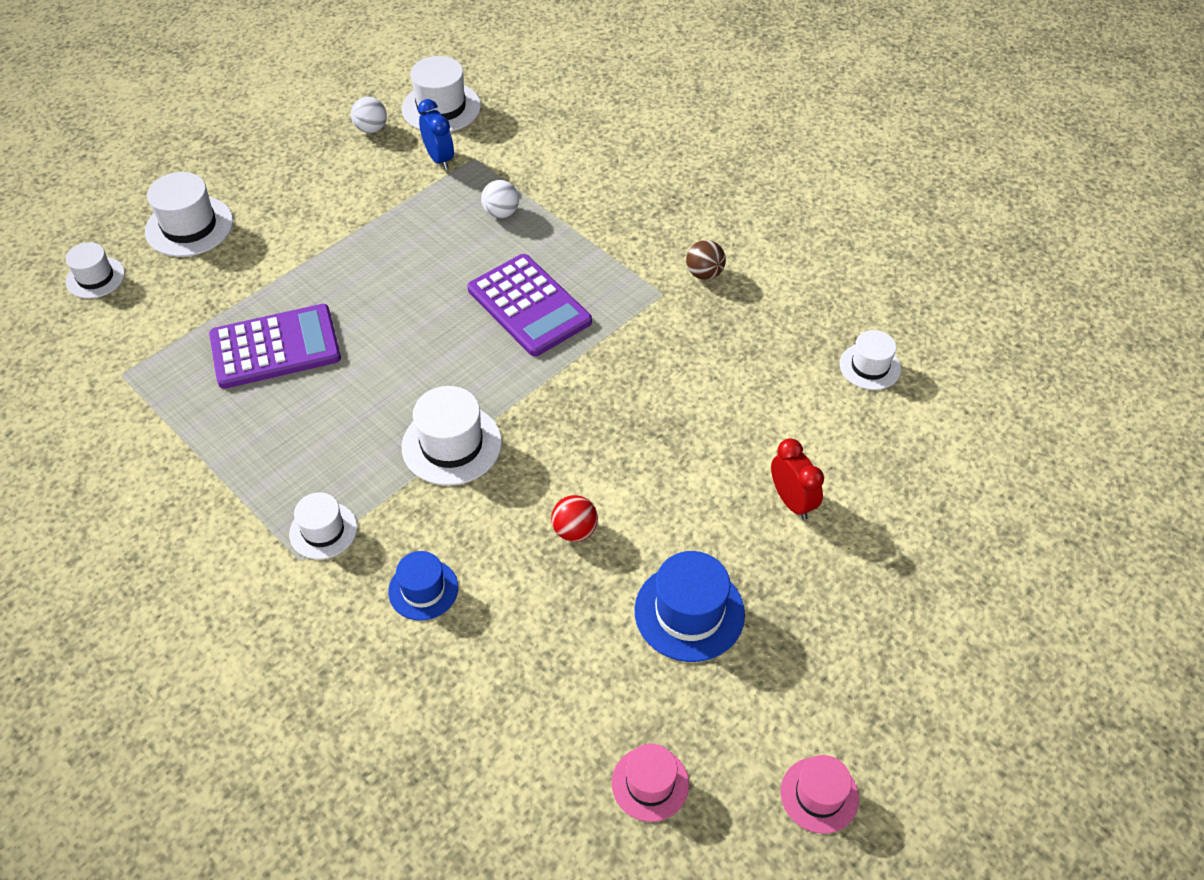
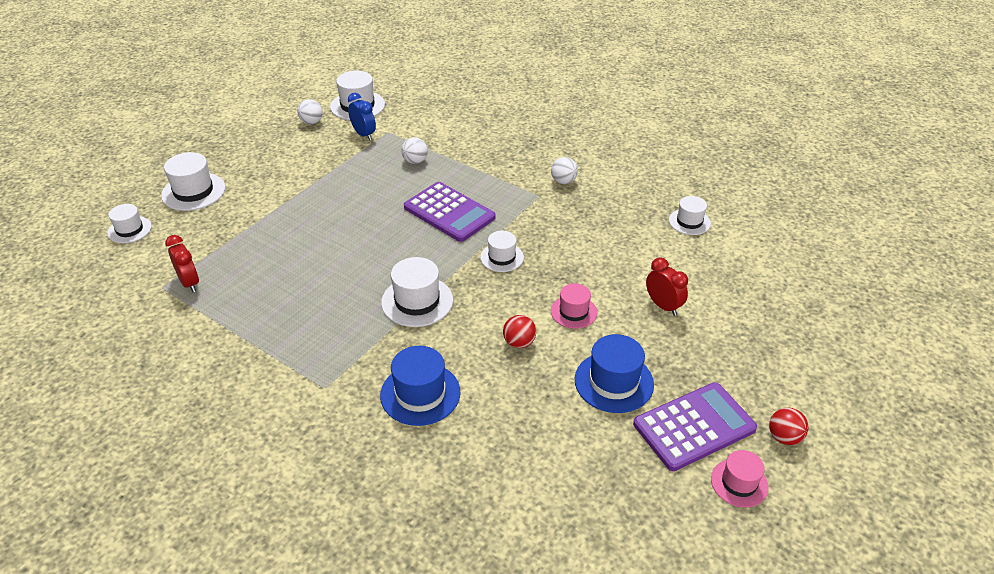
camera: 10 degrees left, 10 degrees down
(158, 373) = (189, 283): none -> red clock
(275, 347) = (274, 257): purple calculator -> purple calculator (694, 427)
(323, 530) = (337, 366): white hat -> white hat (502, 257)
(423, 589) = (420, 394): blue hat -> blue hat, size x1.56
(650, 783) = (618, 494): pink hat -> pink hat (573, 312)
(704, 273) = (563, 181): brown ball -> white ball
(903, 736) = (784, 437): none -> red ball

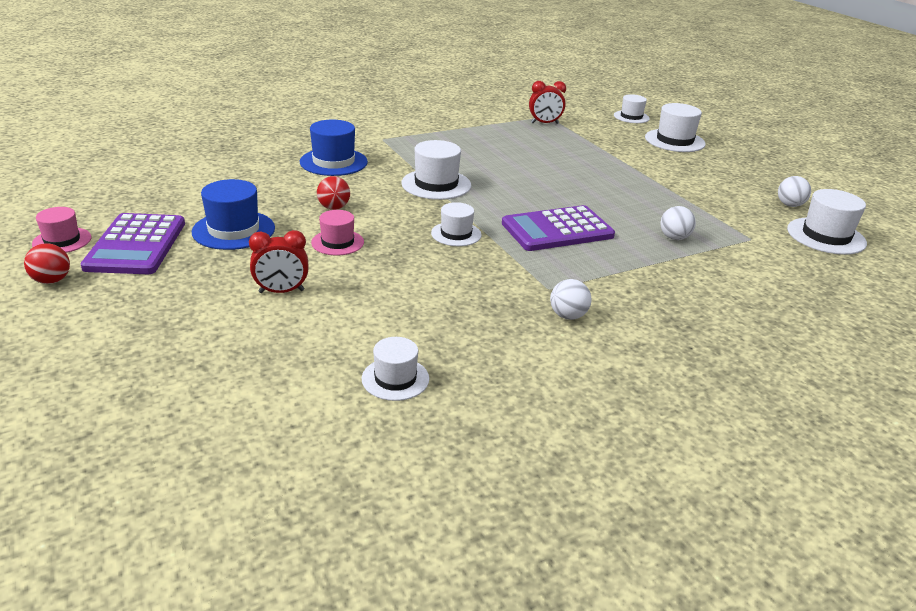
camera: 115 degrees right, 10 degrees down
(364, 134) = (750, 225): blue clock -> none

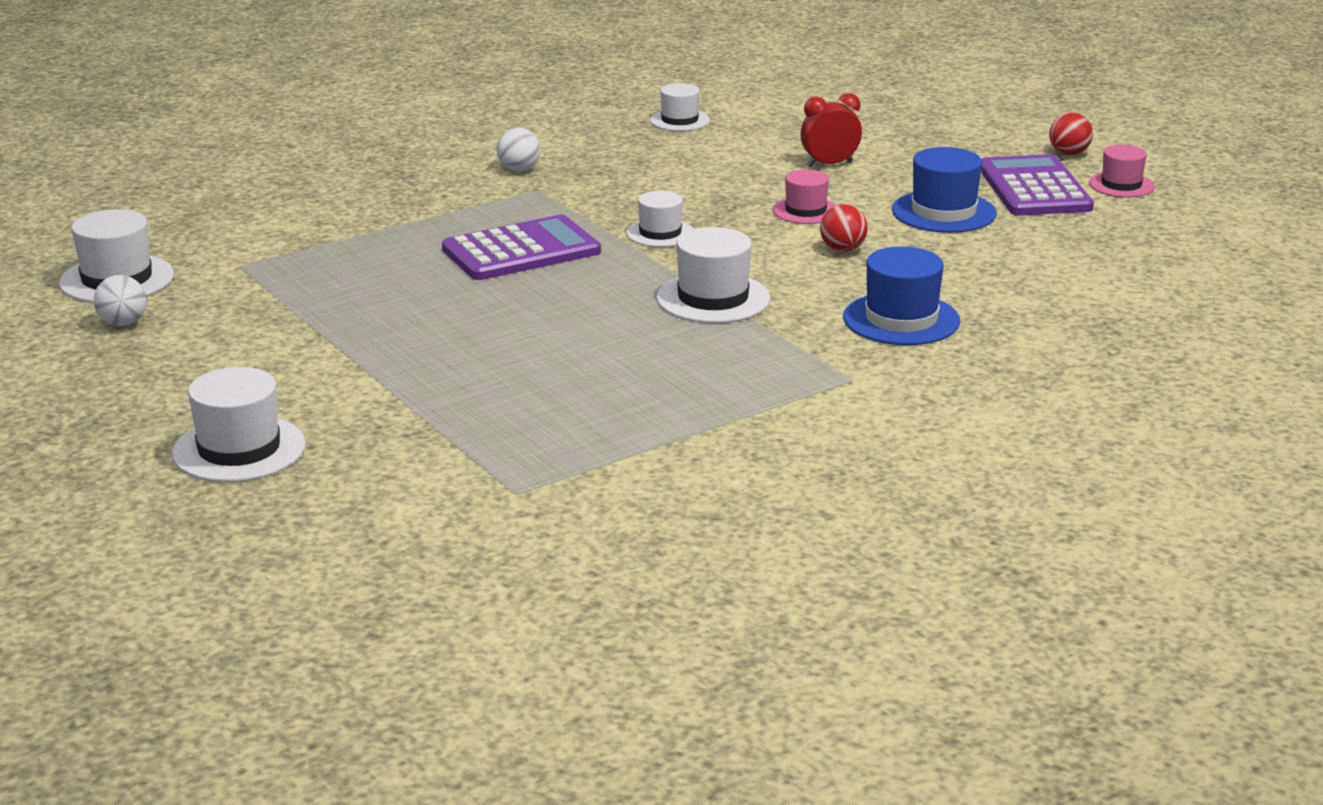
camera: 175 degrees right, 5 degrees down
(544, 123) = (525, 466): red clock -> none
(631, 117) = (305, 519): white hat -> none
(674, 238) = (354, 256): white ball -> none

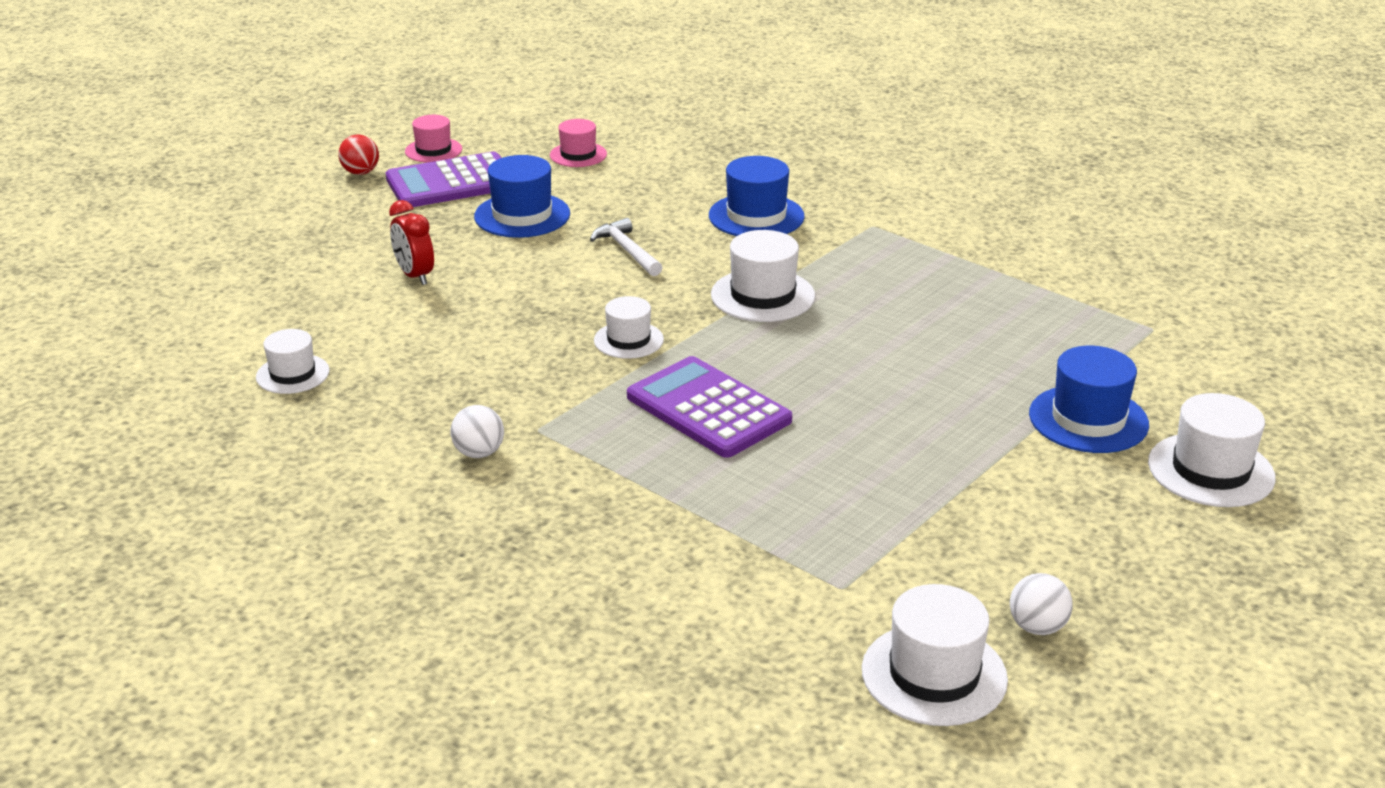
camera: 105 degrees left, 5 degrees up
(371, 410) = (1088, 419): none -> blue hat
(805, 211) = (542, 275): pink hat -> pink hat (578, 155)
(842, 249) = (627, 251): red ball -> white hammer

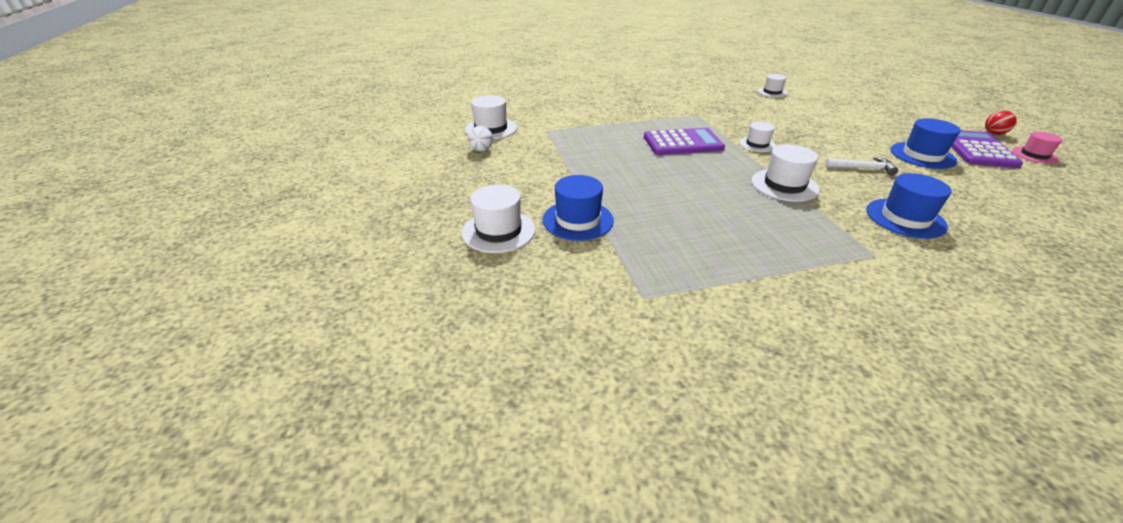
camera: 125 degrees right, 5 degrees up
(415, 276) = (851, 121): red clock -> none
(479, 453) = (690, 104): white ball -> none
(578, 155) = (1031, 192): pink hat -> none

